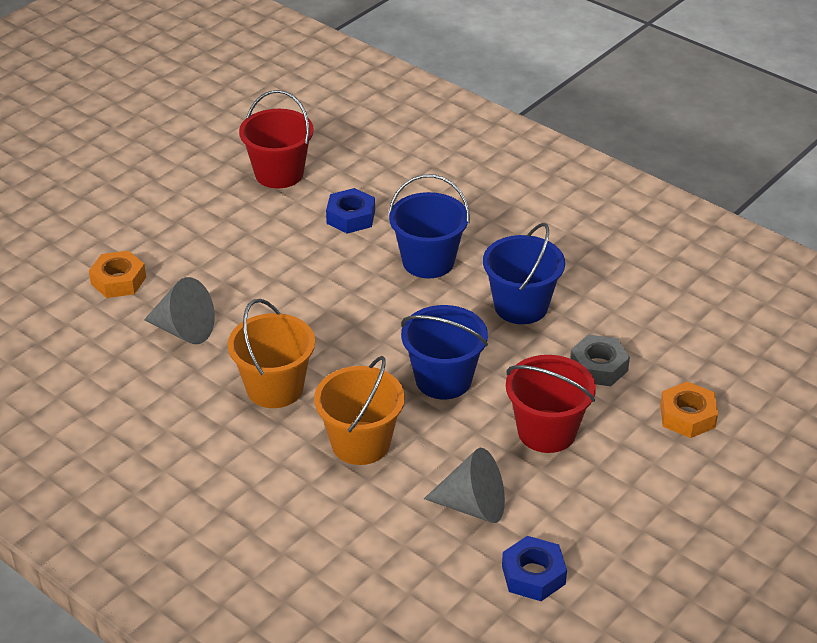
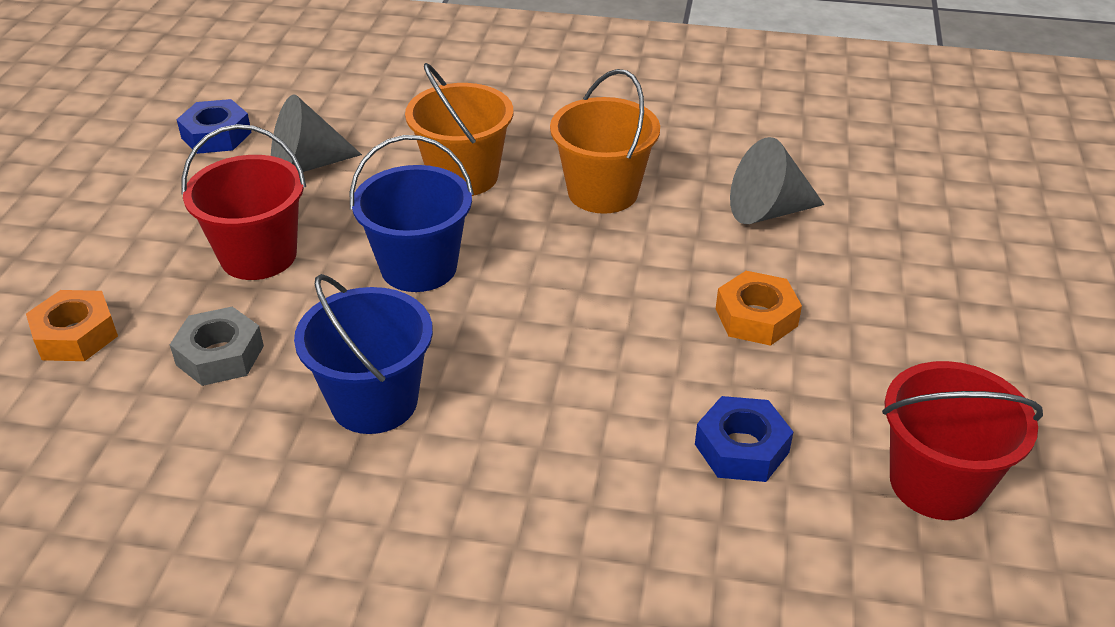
camera: 150 degrees right, 0 degrees up
(118, 280) = (913, 233): orange nut -> orange nut (756, 317)
(428, 261) = (559, 419): blue bucket -> none

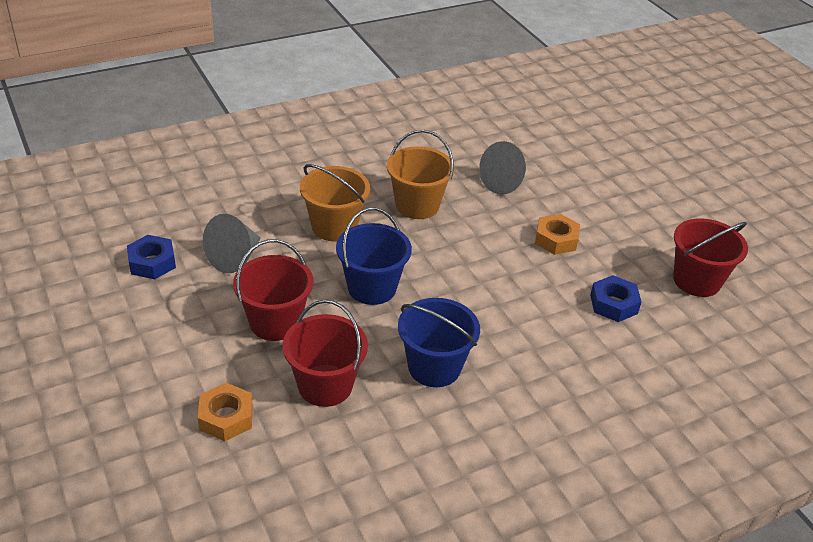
camera: 40 degrees left, 0 degrees up
(220, 355) = (325, 385): grey nut -> red bucket

